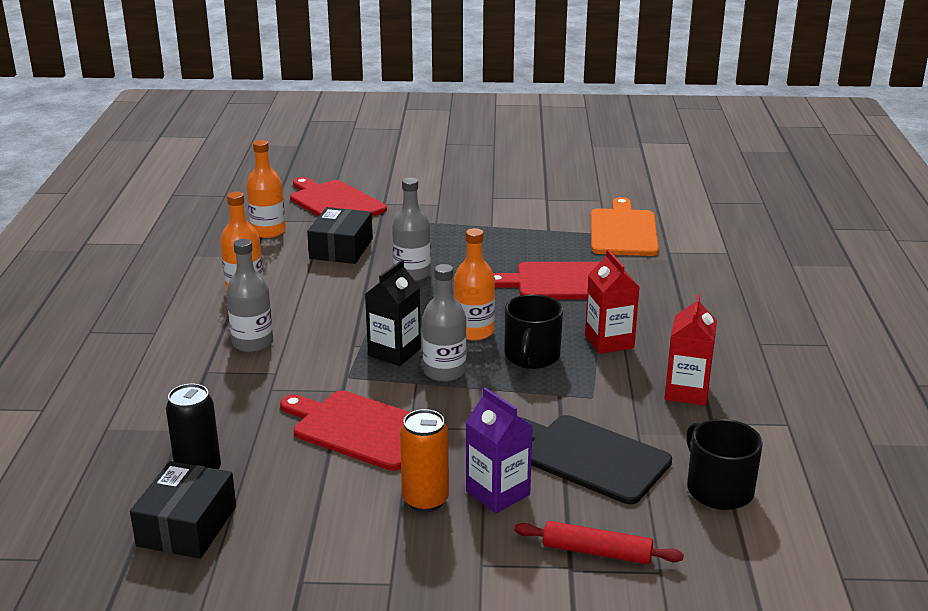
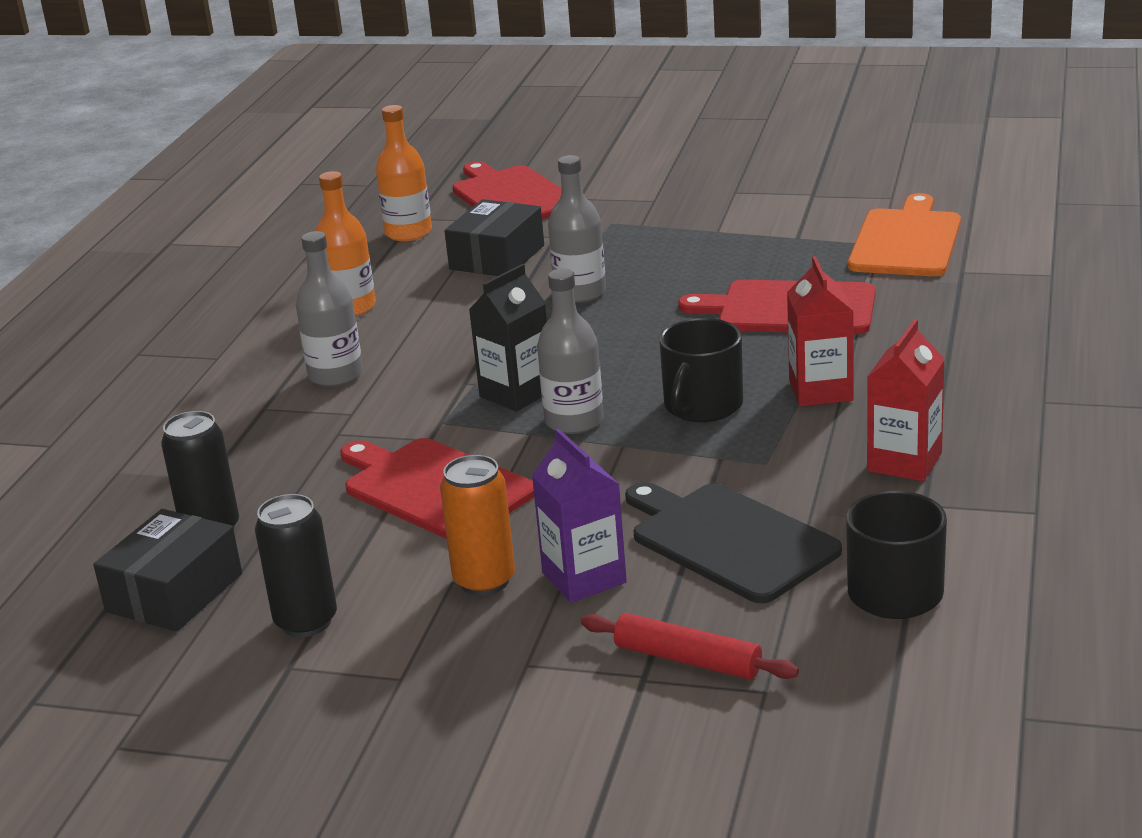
camera: 15 degrees right, 0 degrees up
(301, 543) = (306, 622): none -> black can
(474, 331) = (635, 371): orange bottle -> none

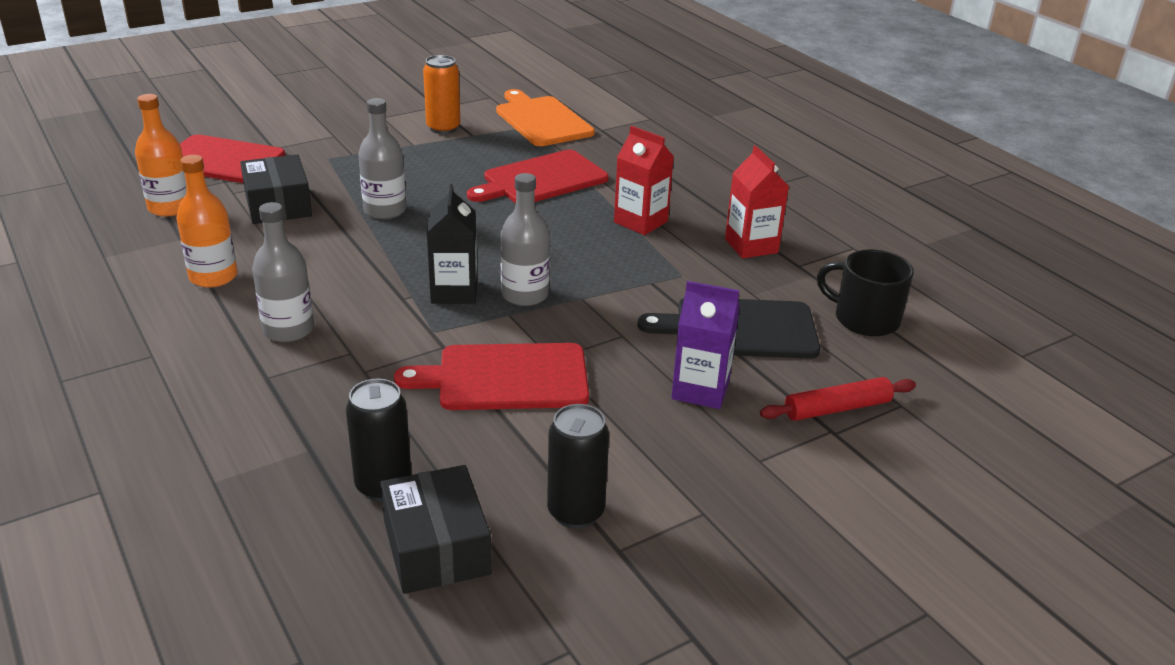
camera: 50 degrees left, 5 degrees up
(484, 581) = (645, 422): orange can -> orange can (443, 128)
(702, 406) = (589, 255): black mug -> none

